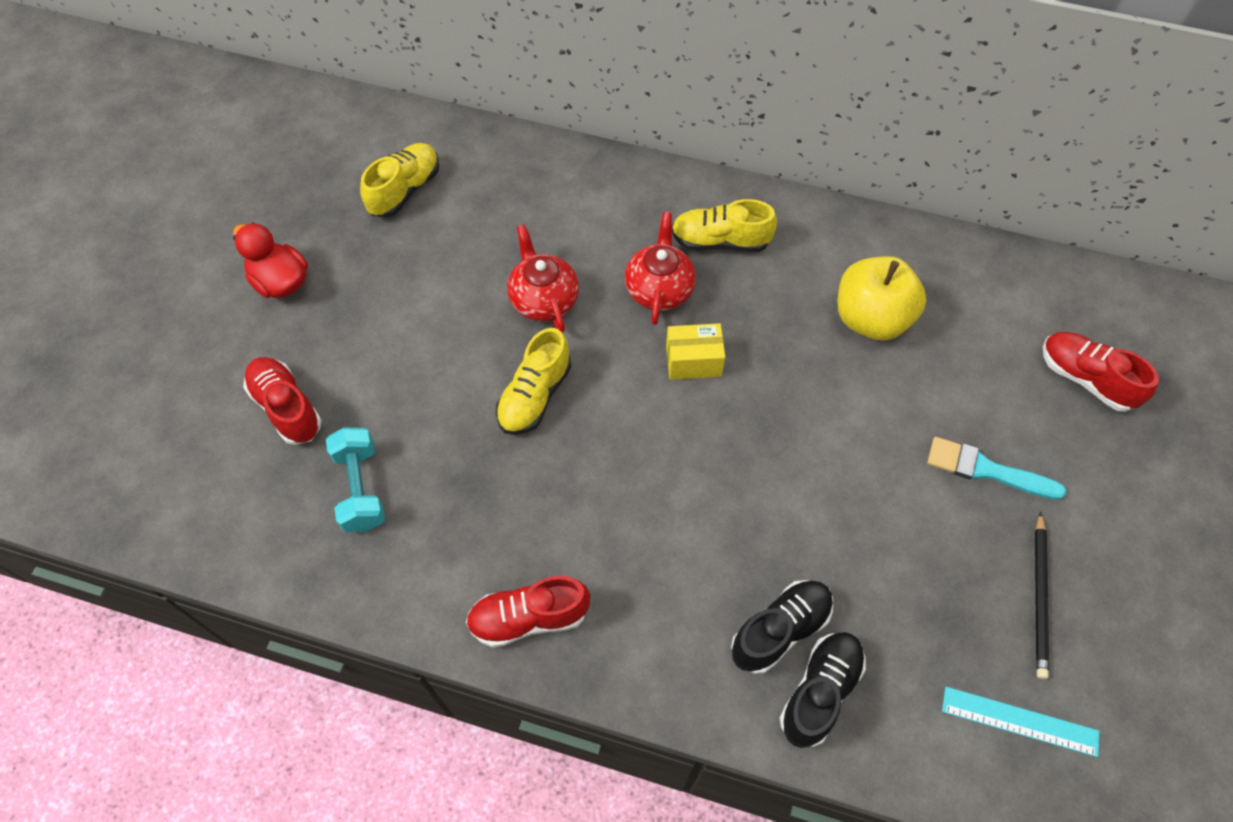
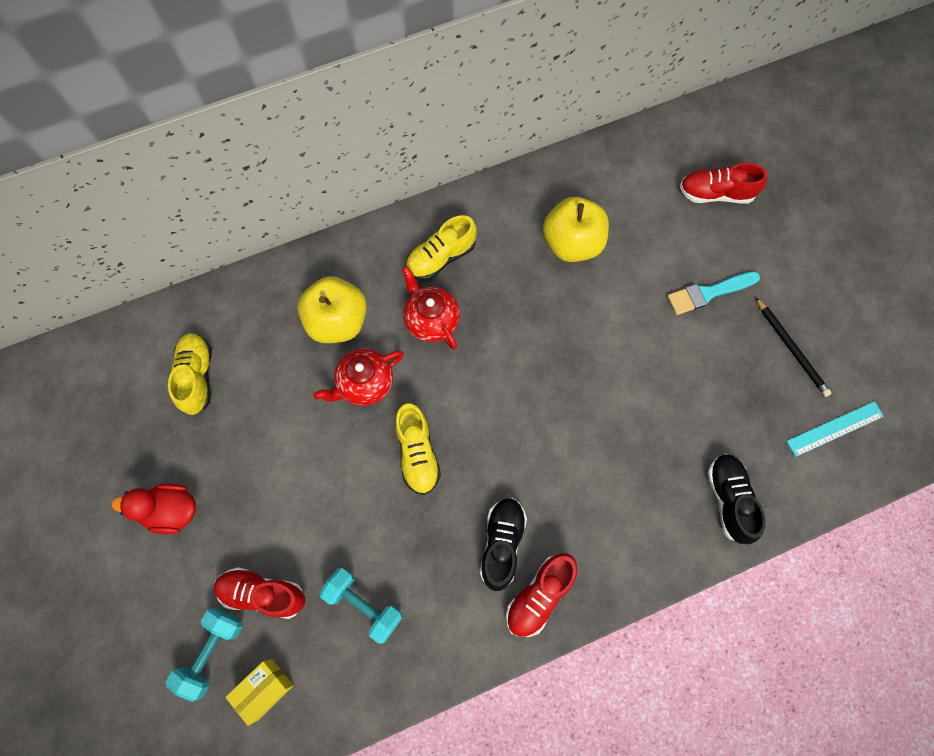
camera: 40 degrees left, 10 degrees up
(200, 421) = (212, 652): none -> turquoise dumbbell
(543, 299) = (364, 383): red teapot -> red teapot turned 60 degrees counterclockwise
(569, 230) = (337, 321): none -> yellow apple
(693, 361) = (493, 353): yellow box -> yellow box (264, 689)
(780, 630) = (680, 482): black shoe -> black shoe (502, 543)

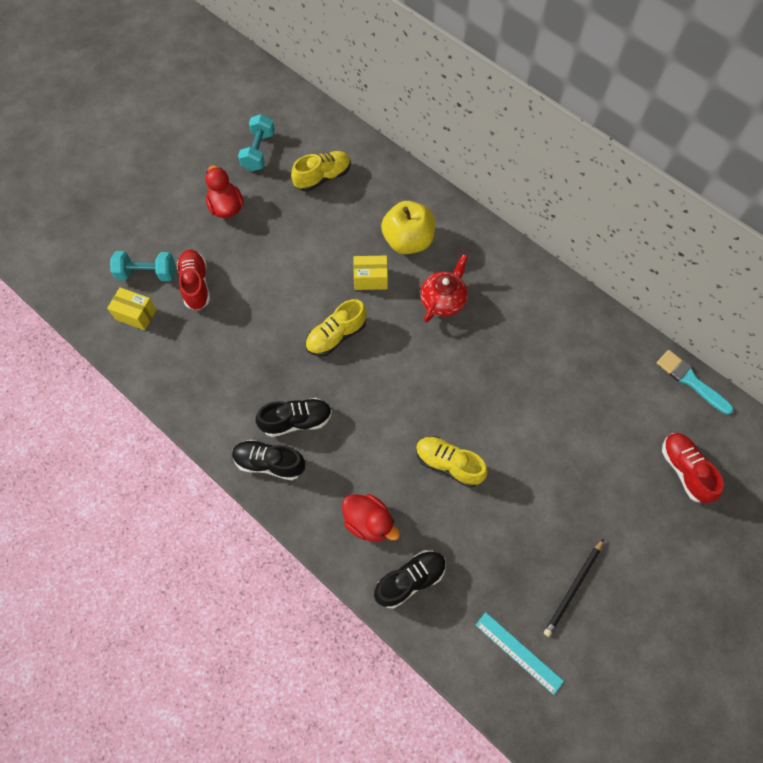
camera: 65 degrees right, 5 degrees down
(364, 383) = (370, 279): red teapot -> yellow box
(364, 605) = (214, 349): turquoise dumbbell -> turquoise dumbbell (258, 151)
(440, 257) = (497, 285): yellow shoe -> yellow shoe (448, 464)
(539, 595) = (269, 463): red shoe -> black shoe
(572, 243) = (566, 373): yellow apple -> none
(651, 514) = (369, 522): none -> red duck
(708, 293) = (585, 498): turquoise brush -> turquoise brush (690, 381)

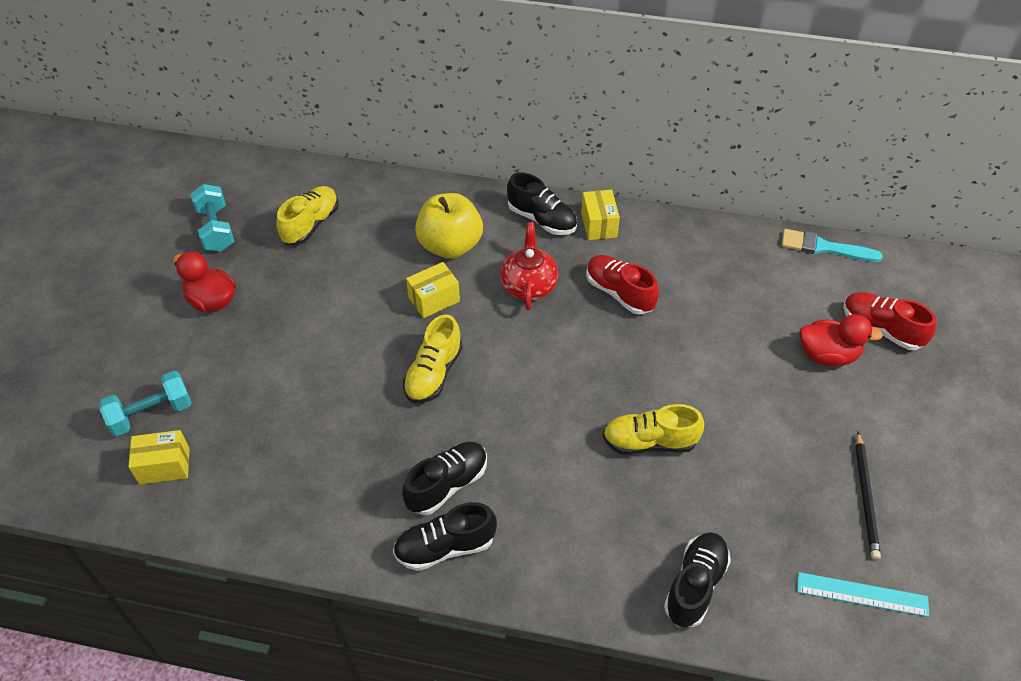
camera: 30 degrees left, 15 degrees down
(196, 285) = (225, 398): red shoe -> red shoe (619, 293)
(369, 522) = (606, 549): red duck -> red duck (827, 355)
(487, 251) = (542, 219): none -> black shoe
(527, 275) = (599, 225): none -> yellow box

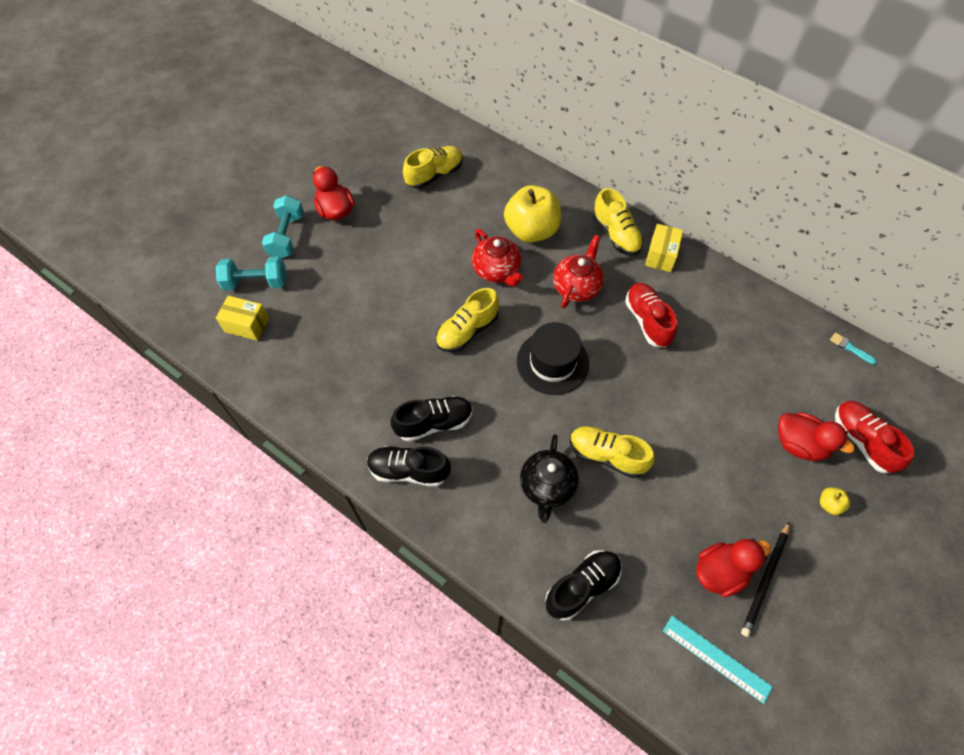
camera: 25 degrees right, 10 degrees up
(216, 229) = (364, 154): turquoise dumbbell -> turquoise dumbbell (287, 236)
(434, 299) = (497, 270): yellow box -> red teapot
(542, 219) = (616, 234): black shoe -> yellow shoe
(543, 371) = (552, 362): none -> black hat
(605, 499) = (547, 486): none -> black teapot
(820, 508) = (720, 571): none -> red duck
(824, 247) = (850, 348): turquoise brush -> turquoise brush, size x0.52
(884, 400) = (829, 504): none -> yellow apple

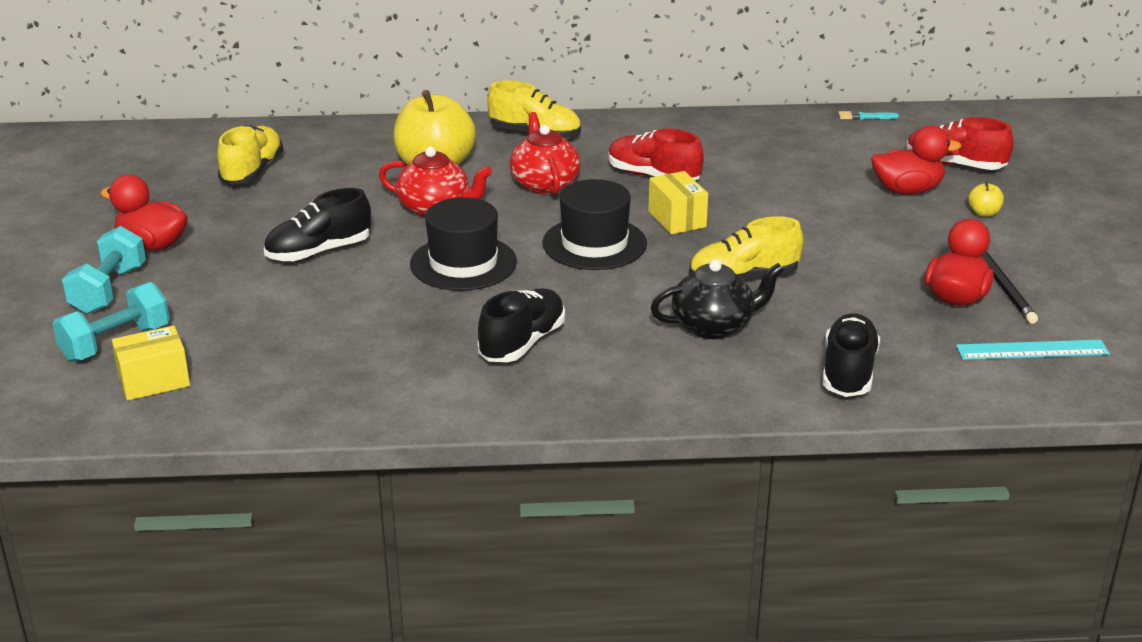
camera: 40 degrees left, 30 degrees down
(287, 236) = (108, 290): turquoise dumbbell -> turquoise dumbbell turned 45 degrees clockwise
(409, 471) = (544, 389): black shoe -> black shoe (319, 252)
(467, 331) = (463, 263): yellow shoe -> black hat
(547, 486) = (714, 326): black teapot -> black teapot turned 75 degrees counterclockwise
(661, 255) = (604, 130): yellow box -> yellow box (677, 219)

